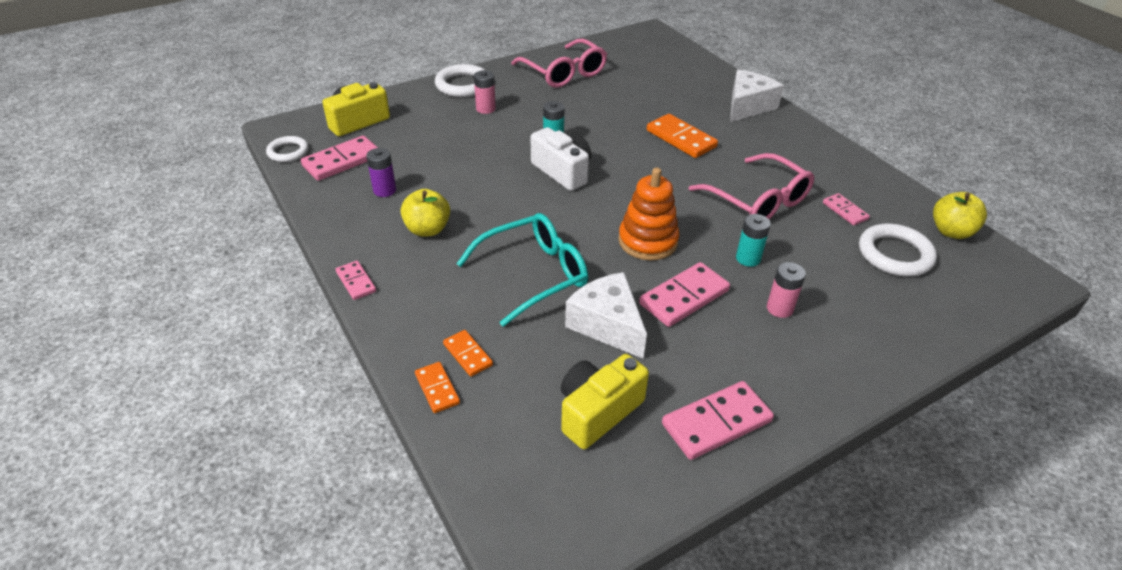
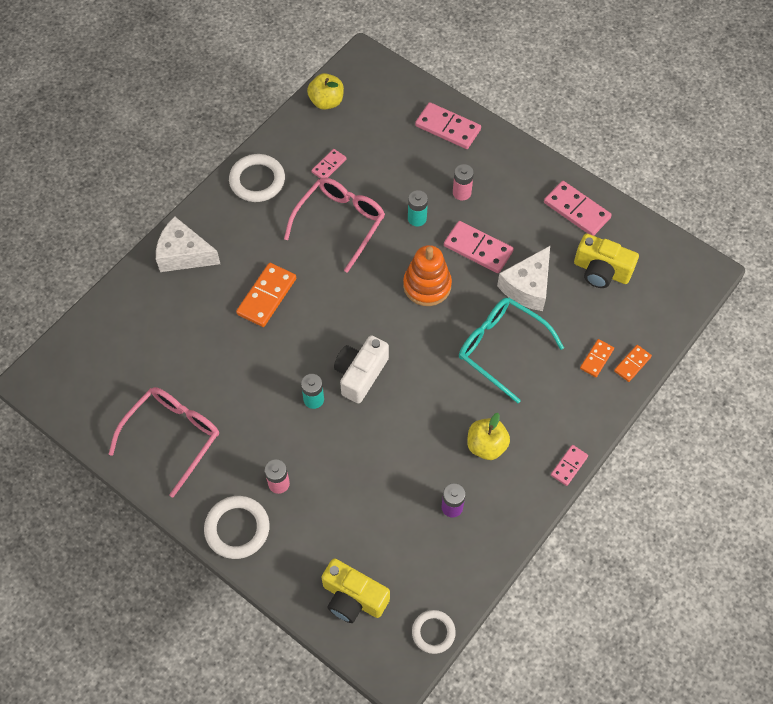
camera: 110 degrees left, 20 degrees up
(342, 161) = (426, 571): pink domino -> pink domino (447, 128)
(895, 254) = (370, 133): white ring -> white ring (257, 180)

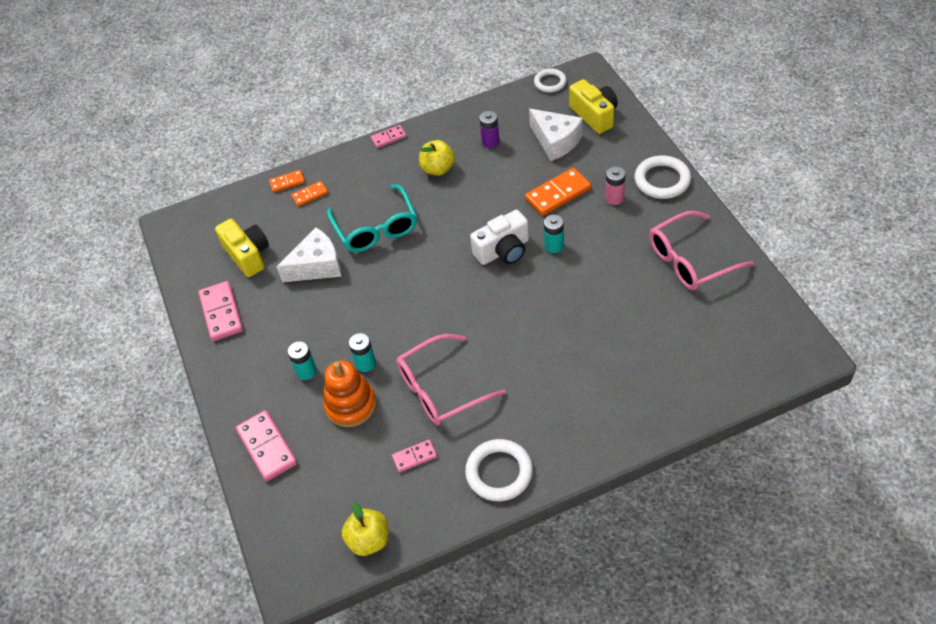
camera: 145 degrees left, 10 degrees down
(184, 254) = (615, 420): white cheese -> white cheese (556, 141)
(267, 296) = (551, 346): orange domino -> orange domino (558, 194)
(427, 285) = (400, 299): orange stacking toy -> orange stacking toy (350, 405)
(461, 192) = (306, 371): pink battery -> turquoise battery
(478, 249) = (332, 313): pink domino -> none

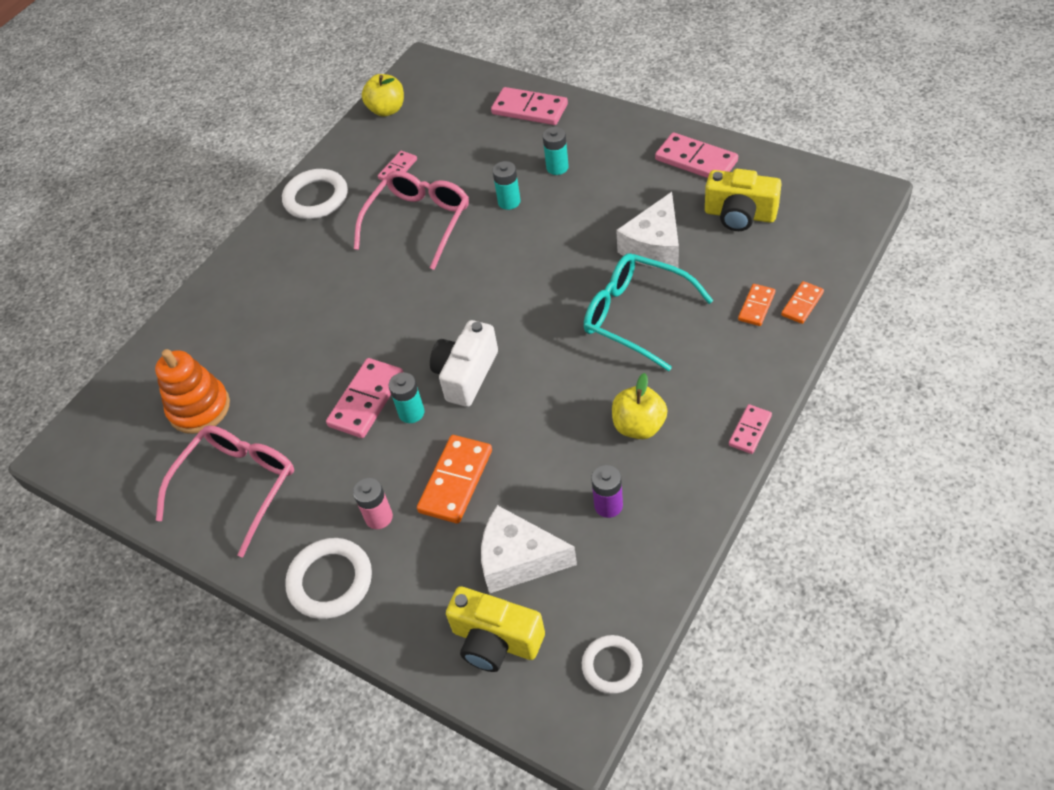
camera: 145 degrees right, 0 degrees up
(350, 405) = (489, 169): orange stacking toy -> orange stacking toy (199, 408)
(576, 269) = (366, 400): none -> pink domino

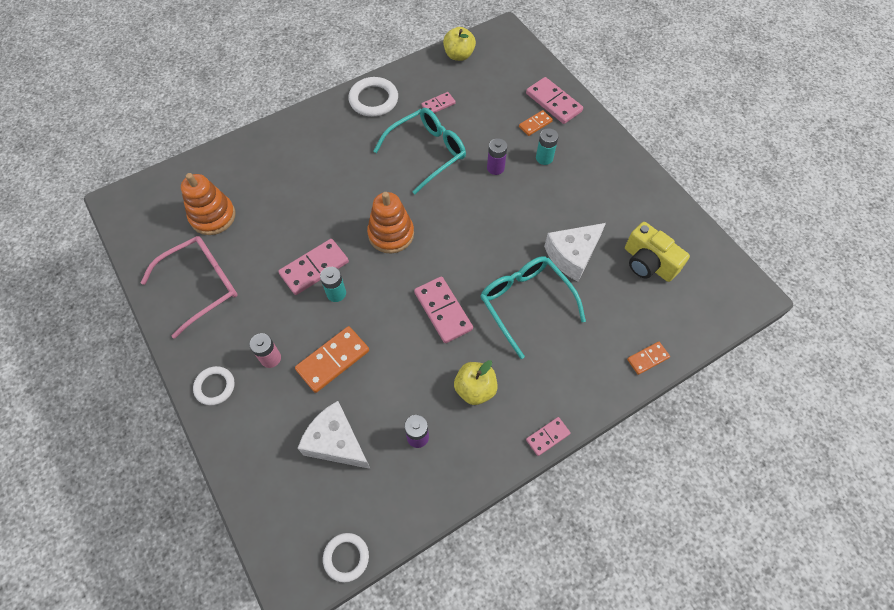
camera: 20 degrees right, 10 degrees up
(330, 581) = (215, 386): white ring -> white ring, size x0.64
(419, 222) = (427, 152): pink glasses -> turquoise glasses
(434, 322) = (391, 234): none -> orange stacking toy
(466, 374) = (387, 285): white camera -> none
(496, 640) = (286, 492): yellow camera -> none
(509, 202) = (495, 168): turquoise battery -> purple battery
(696, 160) = (644, 202): pink domino -> pink domino (443, 311)
(756, 306) = (614, 342): orange domino -> orange domino (535, 124)

